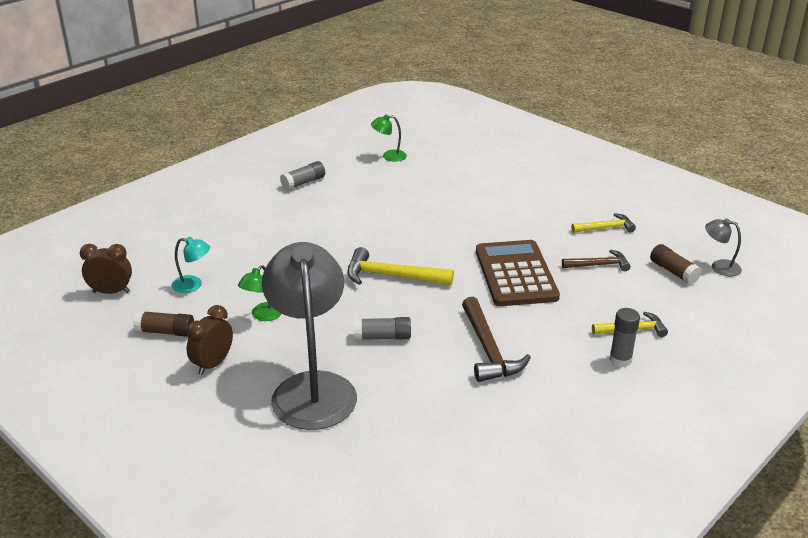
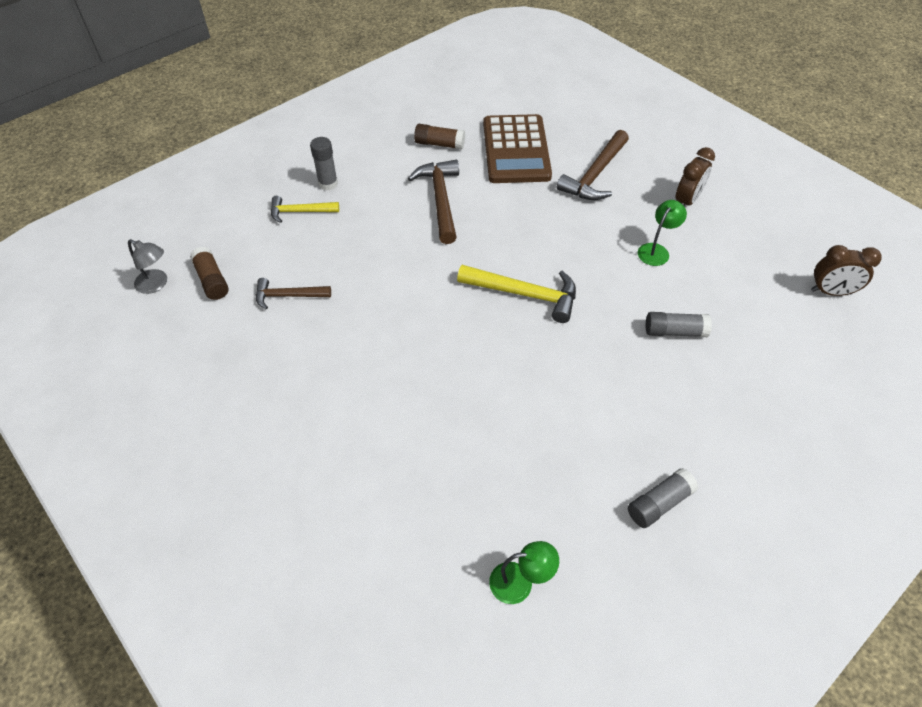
camera: 175 degrees left, 20 degrees up
(165, 332) = (746, 237): brown glue stick -> brown glue stick (439, 144)
(193, 285) = (745, 296): turquoise lamp -> none
(312, 387) = (595, 175): grey lamp -> brown hammer
(382, 337) = (536, 218): grey glue stick -> grey glue stick (675, 331)
(515, 274) = (386, 288): brown calculator -> brown calculator (516, 150)
(605, 228) = (246, 359): yellow hammer -> none

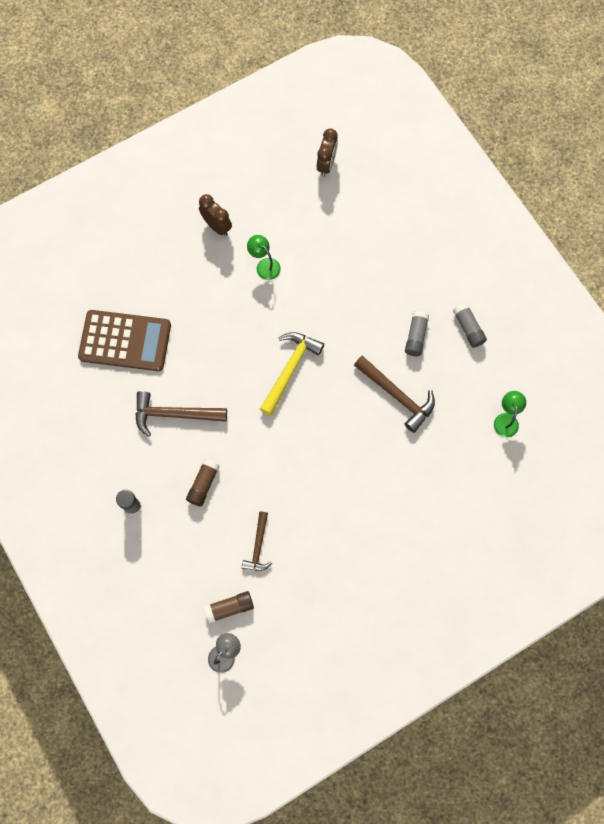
camera: 80 degrees left, 20 degrees up
(300, 212) = (163, 532): yellow hammer -> none
(439, 144) = (101, 404): brown glue stick -> brown glue stick (203, 484)
(595, 175) = (171, 285): brown hammer -> brown hammer (397, 395)
(675, 331) = (342, 277): grey glue stick -> grey glue stick (415, 336)

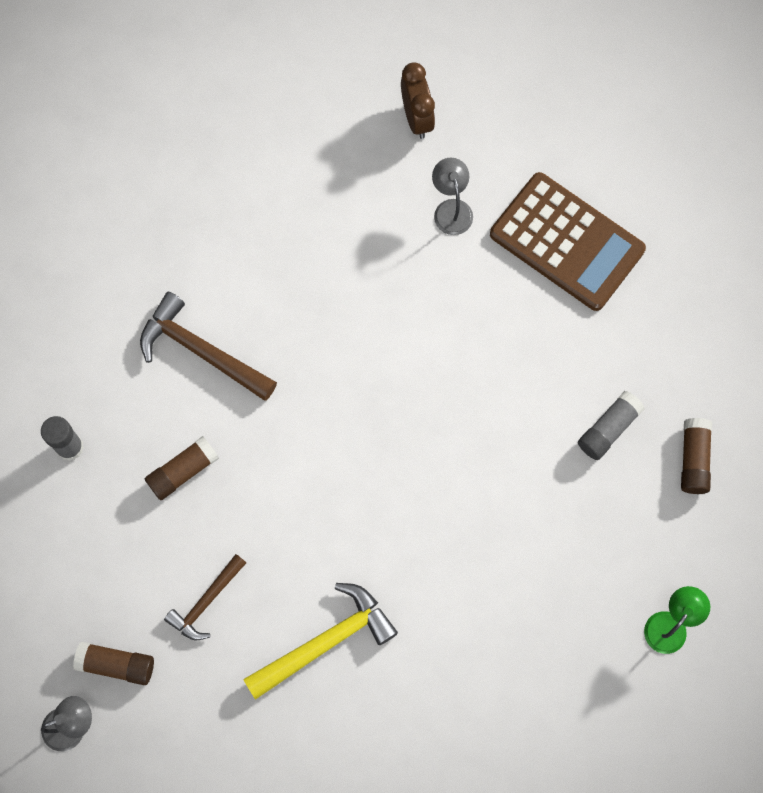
camera: 30 degrees right, 0 degrees up
(125, 341) = (195, 212): brown calculator -> brown calculator (567, 242)
(264, 265) = (451, 209): green lamp -> grey lamp
(290, 370) = (398, 377): yellow hammer -> yellow hammer (325, 642)
(326, 164) = (626, 111): brown clock -> none
(397, 395) = (529, 499): brown hammer -> none
(468, 328) = (693, 459): grey glue stick -> brown glue stick

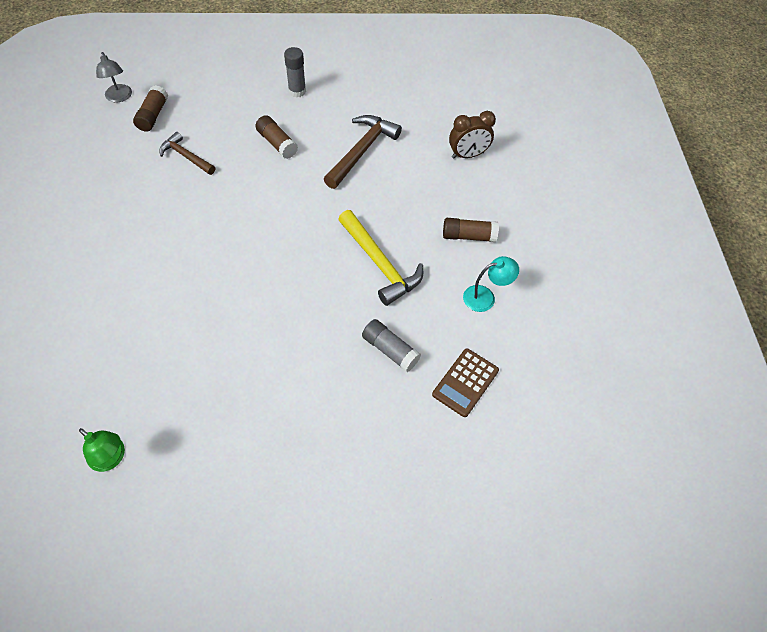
camera: 85 degrees right, 15 degrees down
(325, 642) = (146, 219): yellow hammer -> yellow hammer (379, 263)
(417, 118) = (561, 274): brown clock -> brown clock (467, 155)
(451, 209) = (485, 297): grey lamp -> turquoise lamp
(567, 242) = (465, 382): brown calculator -> brown calculator, size x0.54
(608, 429) = (294, 412): grey glue stick -> grey glue stick (390, 350)
(693, 459) = (261, 485): brown glue stick -> brown glue stick (468, 236)

